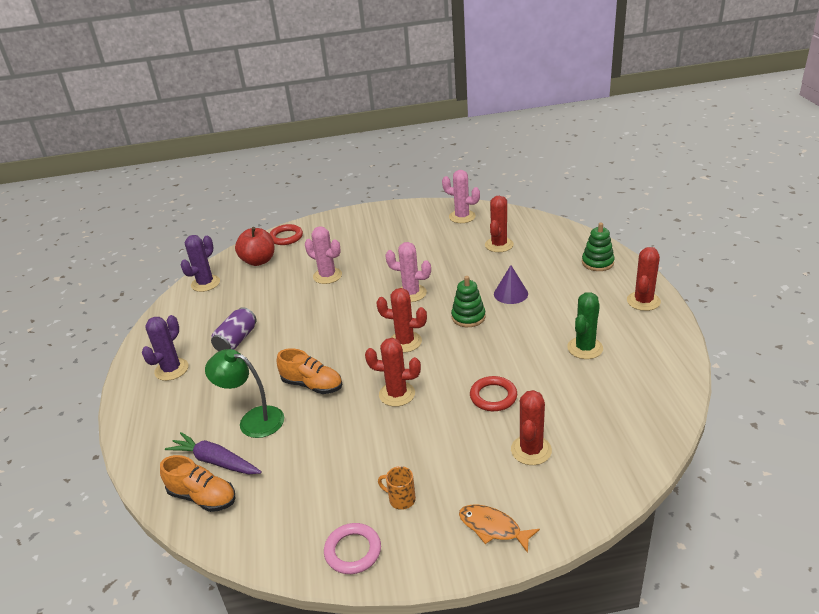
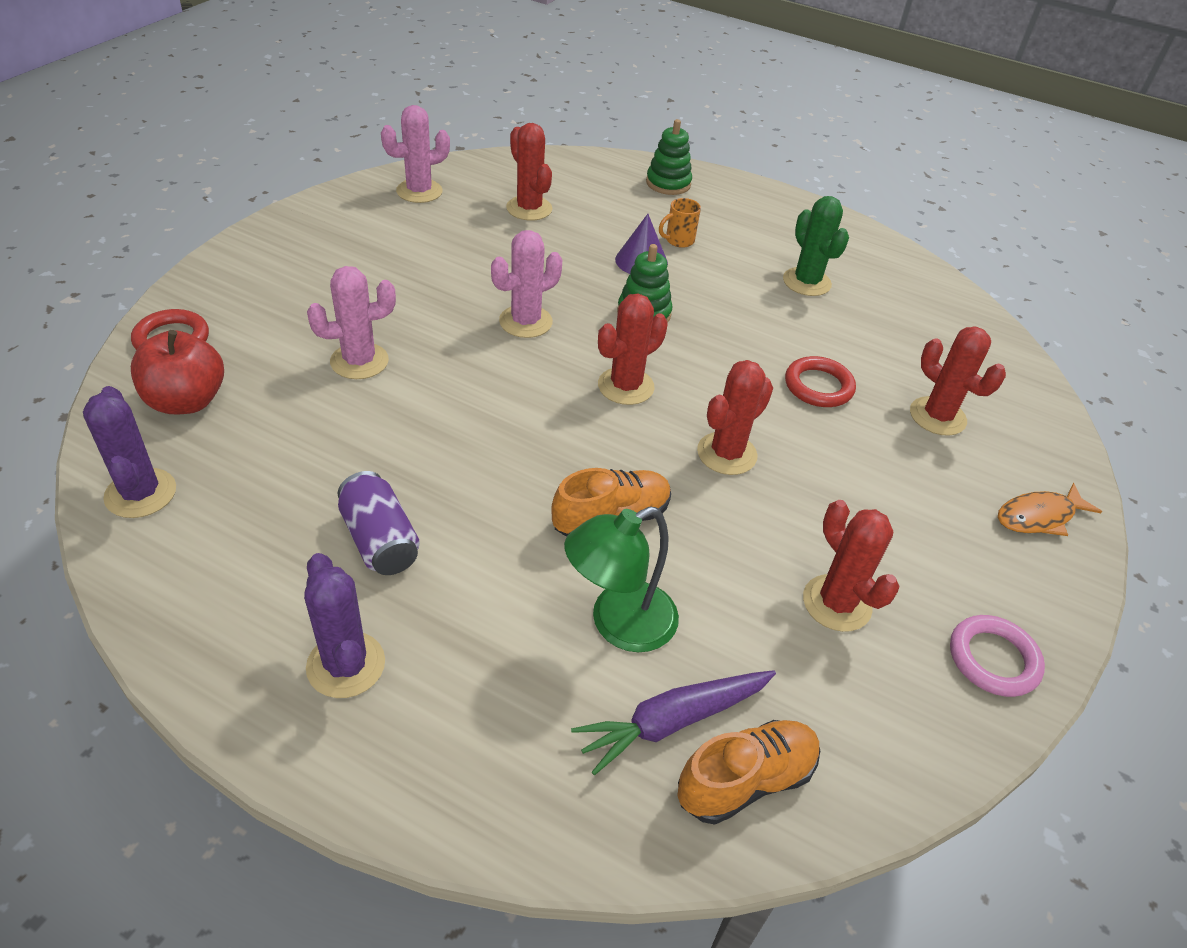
camera: 60 degrees left, 10 degrees up
(401, 499) = (932, 563): orange mug -> orange mug (678, 240)
(643, 301) = (773, 206): red cactus -> red cactus (836, 603)

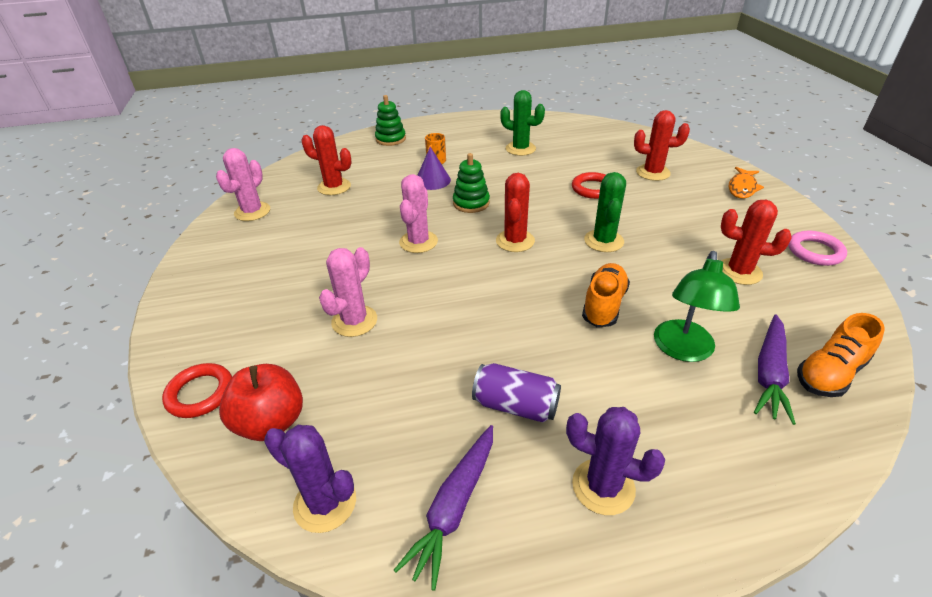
camera: 35 degrees left, 5 degrees down
(216, 575) = (454, 507): none -> purple carrot
(726, 454) = (603, 241): red cactus -> green cactus
(745, 780) = (830, 373): orange shoe -> orange shoe turned 150 degrees counterclockwise

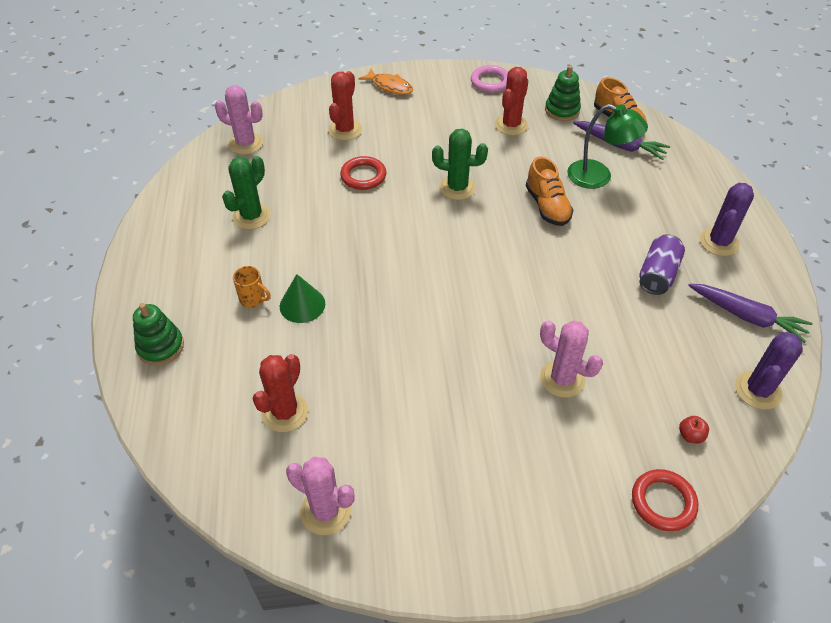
camera: 85 degrees left, 10 degrees up
(271, 422) = (690, 435): red apple -> red apple, size x0.43
(418, 242) = (435, 324): pink cactus -> pink cactus (246, 144)
(432, 180) = (302, 305): purple cone -> green cone
(471, 203) = (366, 273): green stacking toy -> green stacking toy (562, 110)
(515, 241) = (447, 247): red cactus -> none
(604, 305) = (547, 206): orange shoe -> orange shoe turned 135 degrees counterclockwise

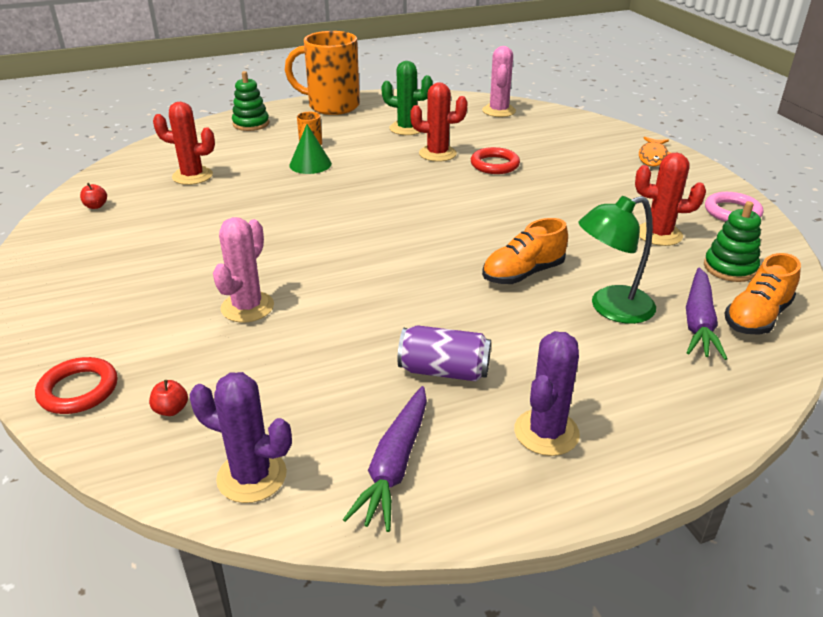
camera: 75 degrees right, 15 degrees down
(151, 266) = (332, 106): none -> orange mug
(326, 511) = (96, 206): pink cactus -> red apple
(345, 130) = (557, 146): red cactus -> red cactus (437, 154)
(457, 188) = (514, 214): green cactus -> none
(598, 177) = (610, 308): green lamp -> green lamp turned 60 degrees clockwise
(719, 242) = (546, 432): purple cactus -> purple cactus turned 75 degrees counterclockwise

